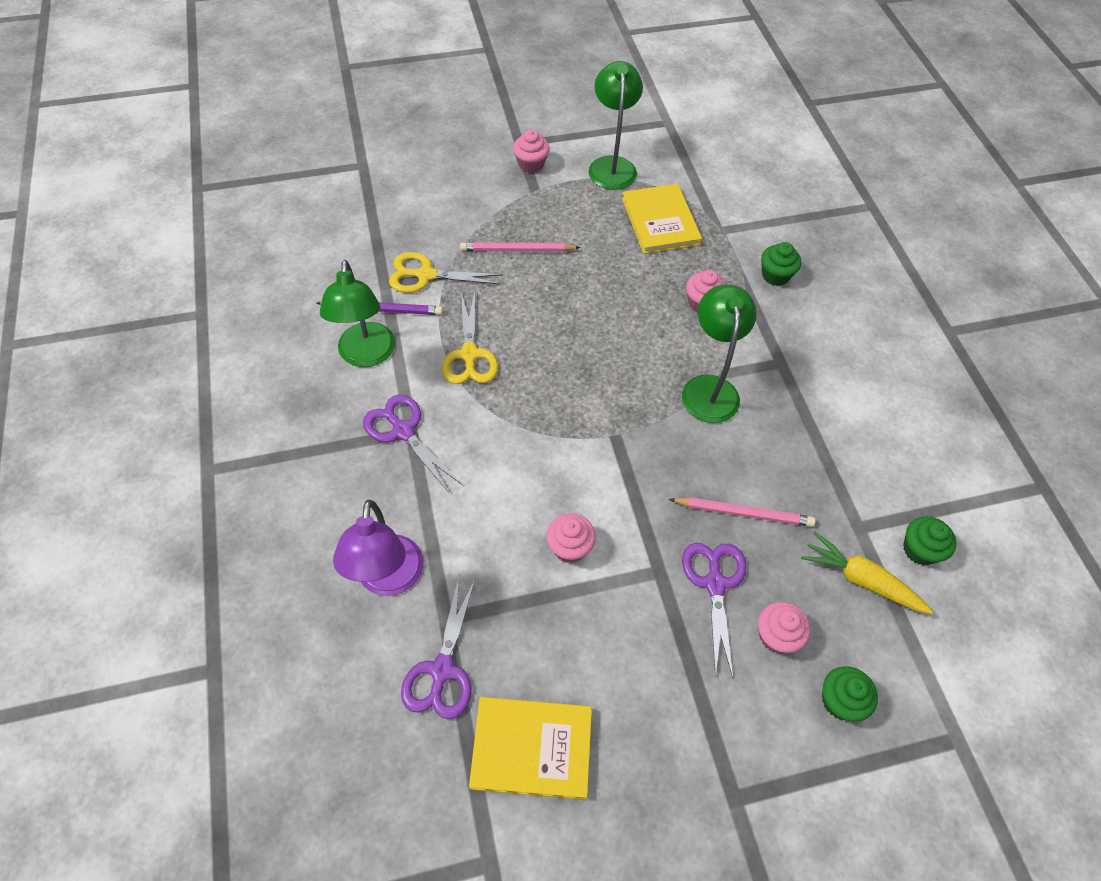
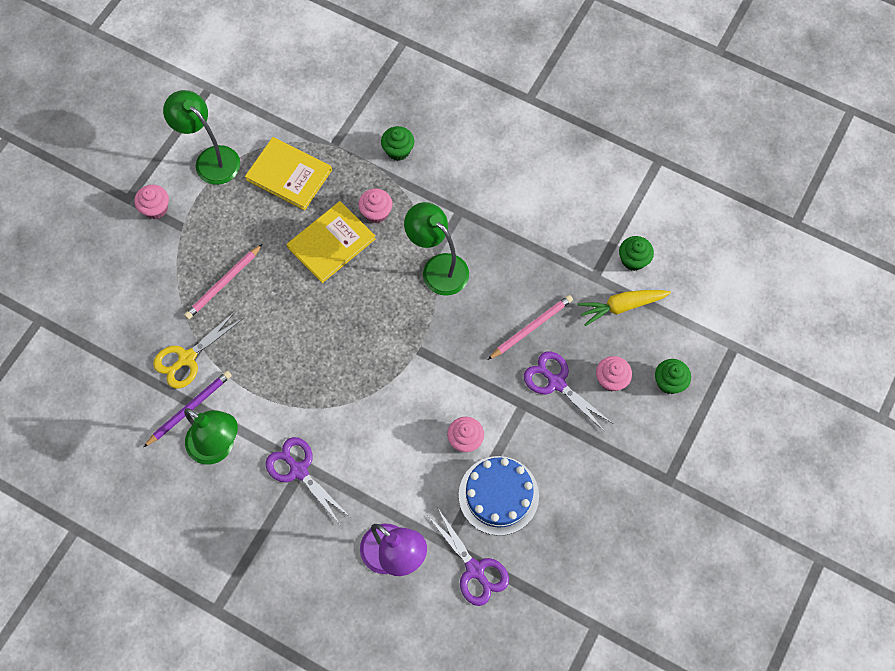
camera: 45 degrees left, 10 degrees up
(402, 431) = (298, 470): purple scissors -> purple scissors turned 45 degrees clockwise
(469, 355) = (280, 384): yellow scissors -> none
(531, 748) = (558, 557): yellow book -> yellow book (331, 243)
(543, 627) = (498, 495): none -> blue cake

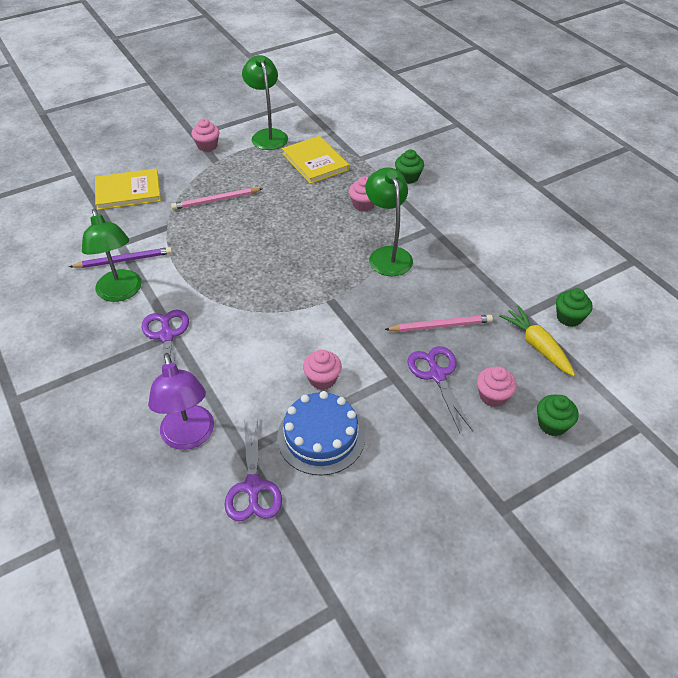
camera: 30 degrees right, 20 degrees down
(186, 358) = (150, 231): yellow scissors -> none
(331, 243) = (314, 209): yellow book -> yellow book (128, 191)
(621, 306) = (537, 346): yellow carrot -> yellow carrot turned 45 degrees clockwise

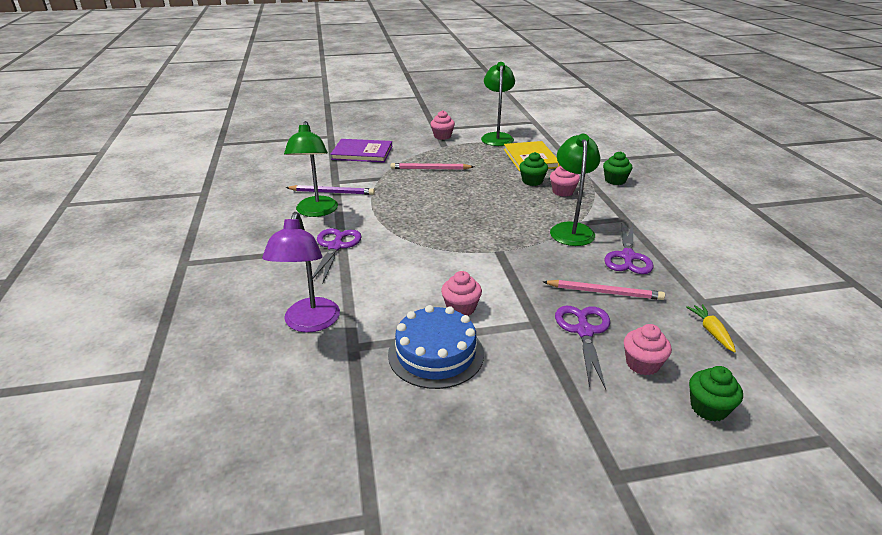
camera: 20 degrees right, 15 degrees down
(128, 191) = (362, 153): yellow book -> purple book
(253, 487) = (345, 379): purple scissors -> purple scissors (627, 257)
(537, 346) = (711, 331): yellow carrot -> yellow carrot, size x0.64
(569, 317) = (758, 315): green cupcake -> green cupcake (532, 181)

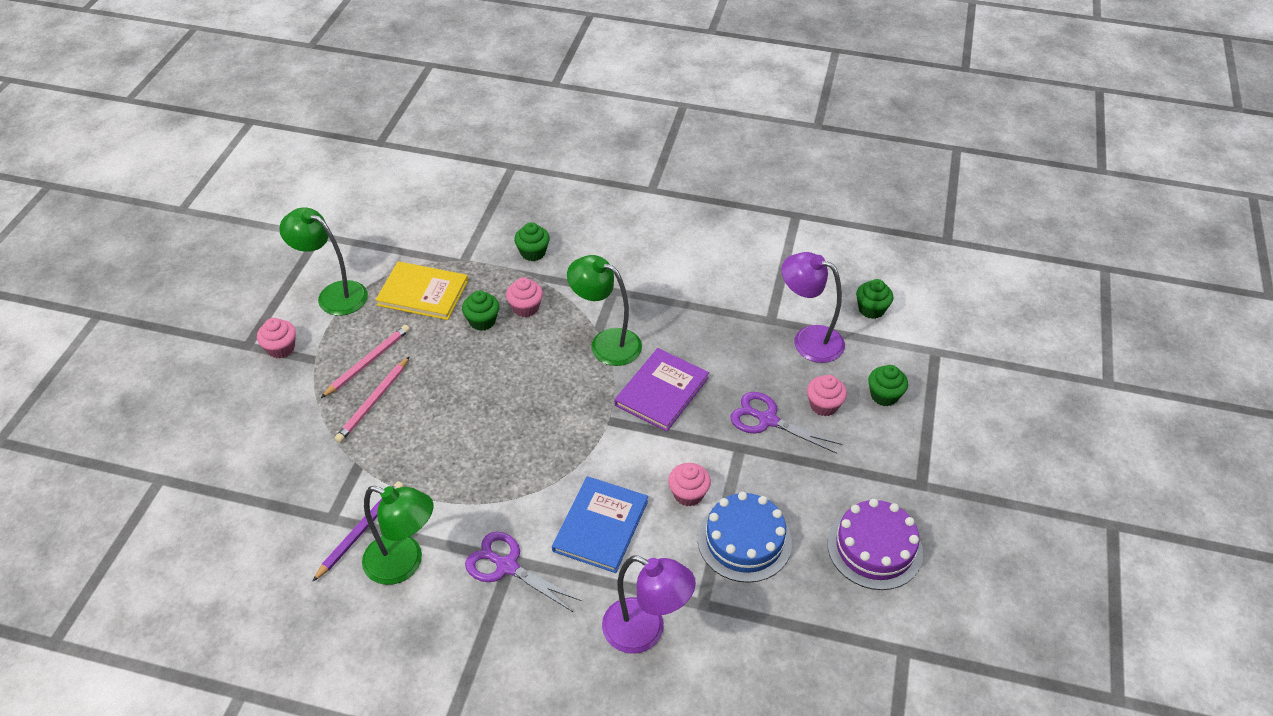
camera: 65 degrees left, 15 degrees up
(362, 153) = (259, 458): purple book -> purple book (661, 391)
(397, 274) = (600, 526): none -> blue book
(494, 454) = (874, 548): none -> purple cake
(604, 292) = (722, 376): pink pencil -> pink pencil (367, 362)
(627, 257) = (680, 328): purple scissors -> none
(711, 331) = (808, 340): yellow carrot -> purple lamp
(813, 366) = (871, 309): none -> green cupcake

